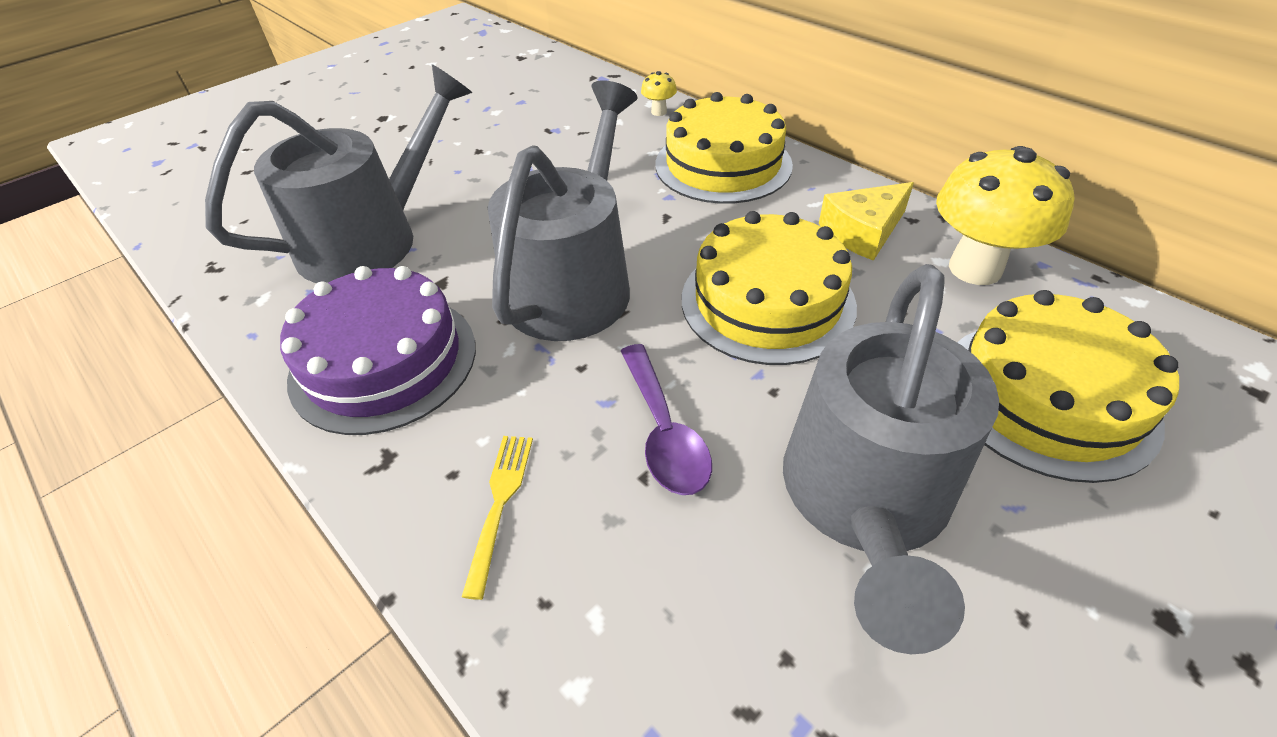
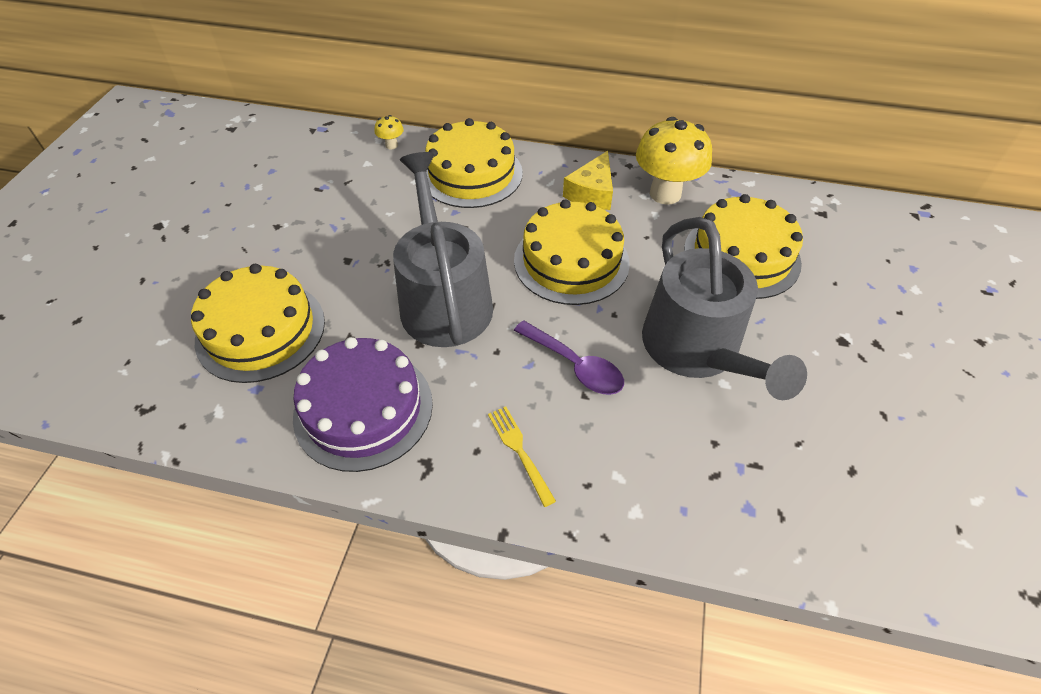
camera: 35 degrees left, 5 degrees up
(371, 239) = (261, 330): grey watering can -> yellow cake

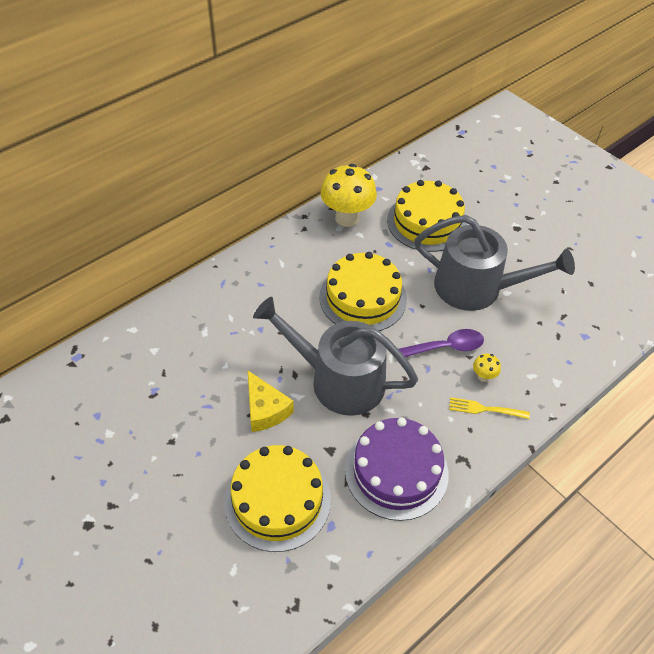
camera: 55 degrees left, 0 degrees up
(391, 145) = (148, 324): yellow mushroom -> yellow mushroom (483, 376)
(471, 174) = (230, 298): yellow cake -> none
(592, 192) = (312, 249): yellow cheese -> yellow cheese (265, 409)

